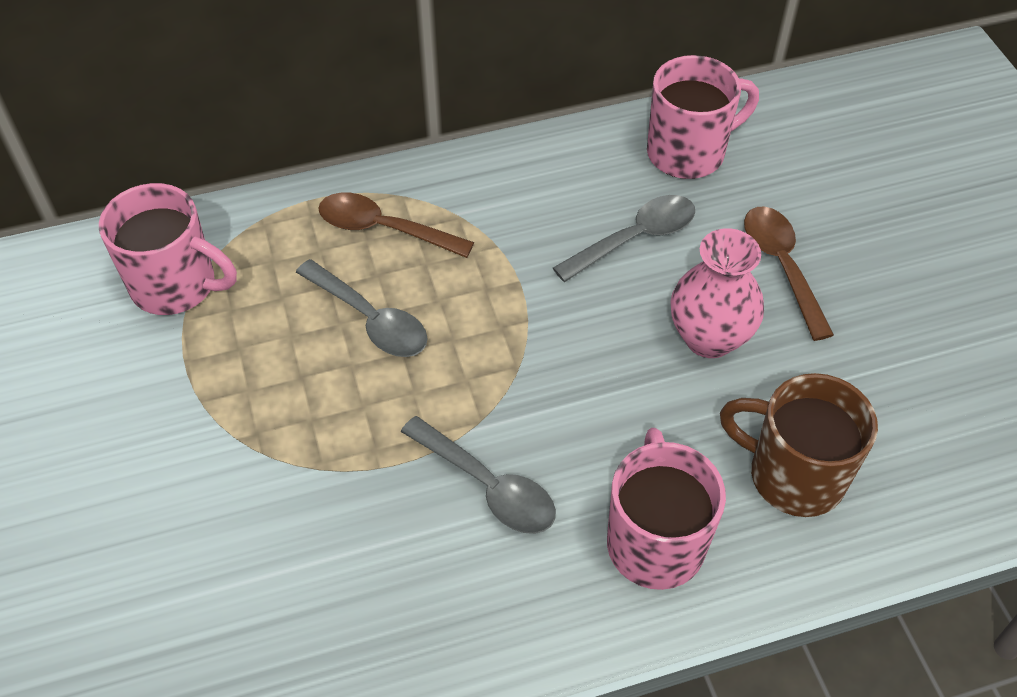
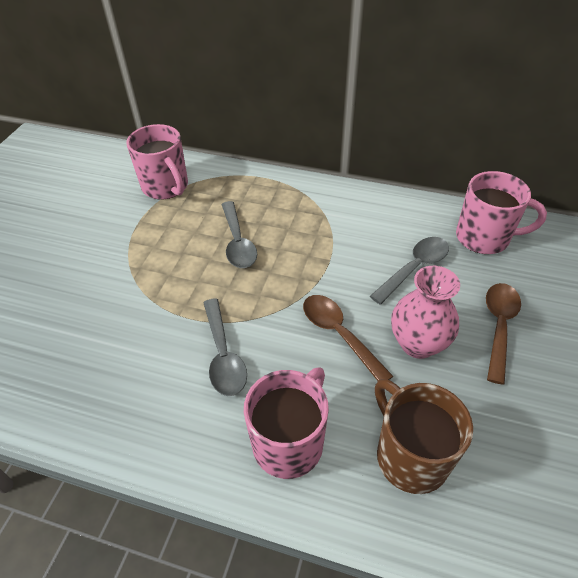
camera: 35 degrees right, 5 degrees down
(384, 229) = (281, 204): brown spoon -> brown spoon (339, 334)
(635, 238) = (414, 268): grey spoon -> grey spoon turned 45 degrees counterclockwise

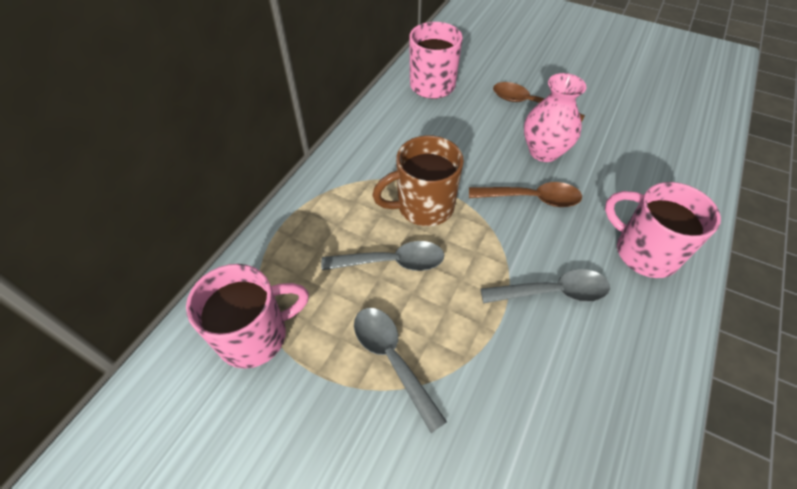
camera: 80 degrees left, 5 degrees up
(339, 334) = (531, 198): brown spoon -> brown spoon turned 150 degrees counterclockwise
(410, 456) = (646, 180): brown mug -> brown mug (423, 206)
(414, 268) = (460, 133): grey spoon -> grey spoon (392, 359)

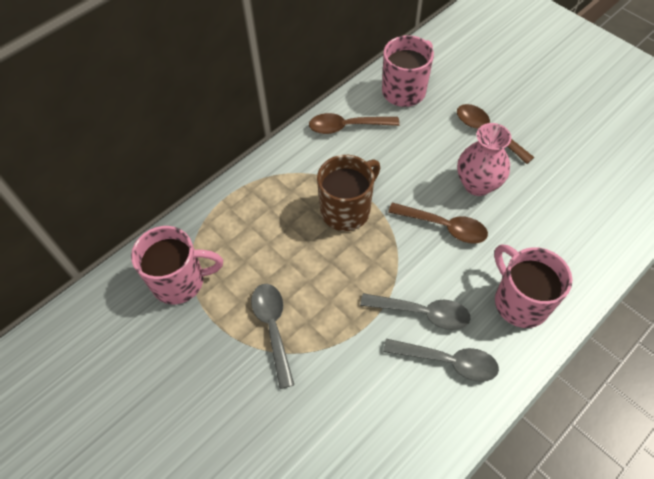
camera: 20 degrees right, 5 degrees up
(389, 127) = (347, 126): none -> brown spoon
(392, 262) = (302, 251): grey spoon -> grey spoon (448, 361)
(423, 206) = (347, 210): brown mug -> brown mug turned 135 degrees clockwise

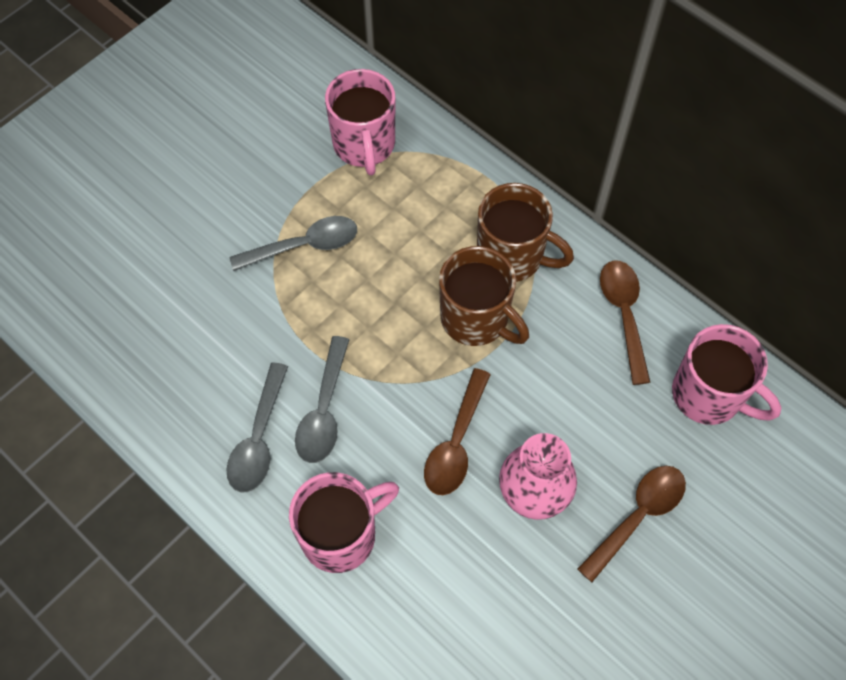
camera: 85 degrees right, 5 degrees up
(296, 185) = (512, 256): none -> brown mug

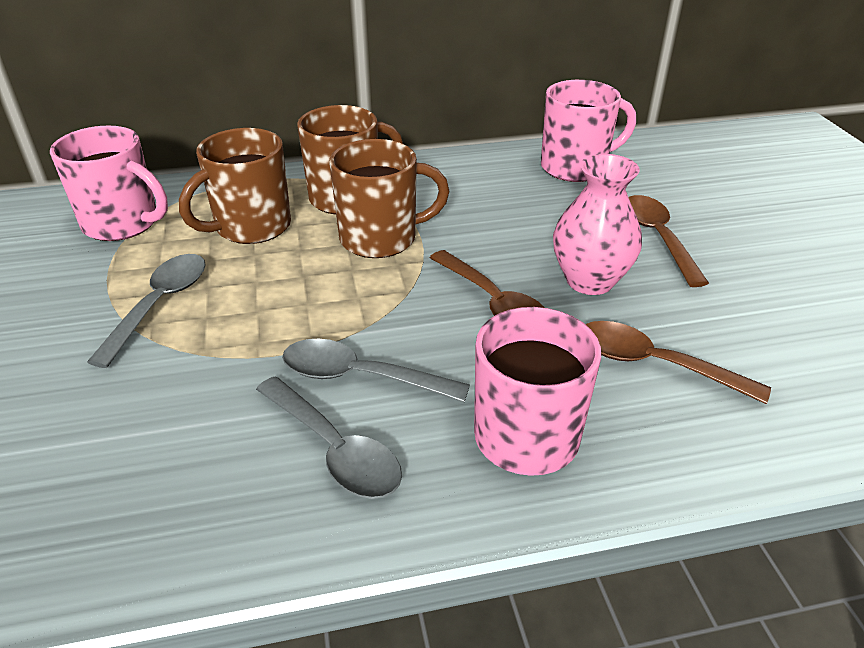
camera: 55 degrees left, 25 degrees down
(324, 410) = (361, 377): grey spoon -> grey spoon turned 150 degrees clockwise
(423, 225) = (251, 227): none -> brown mug
(624, 315) = (466, 173): brown spoon -> brown spoon (654, 364)

